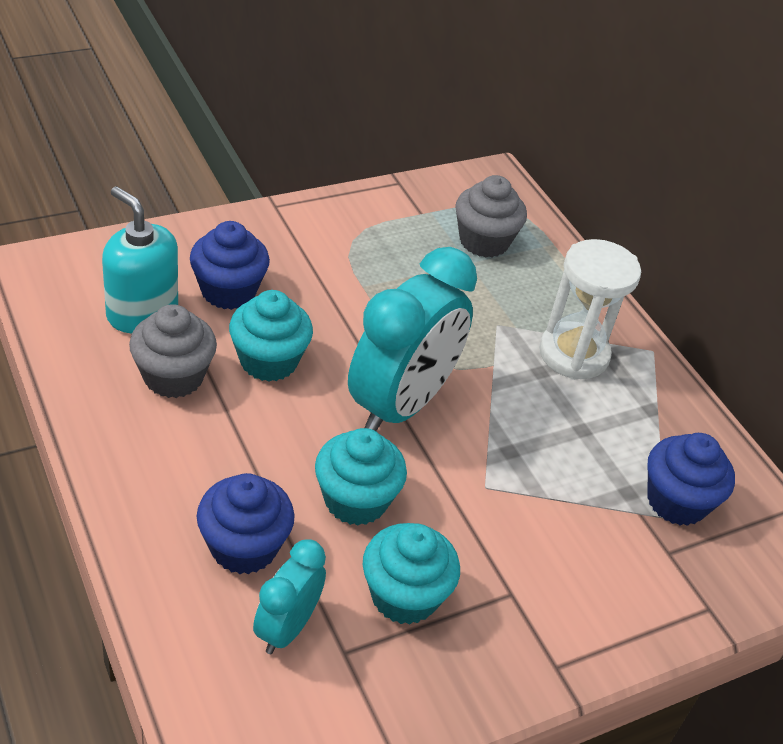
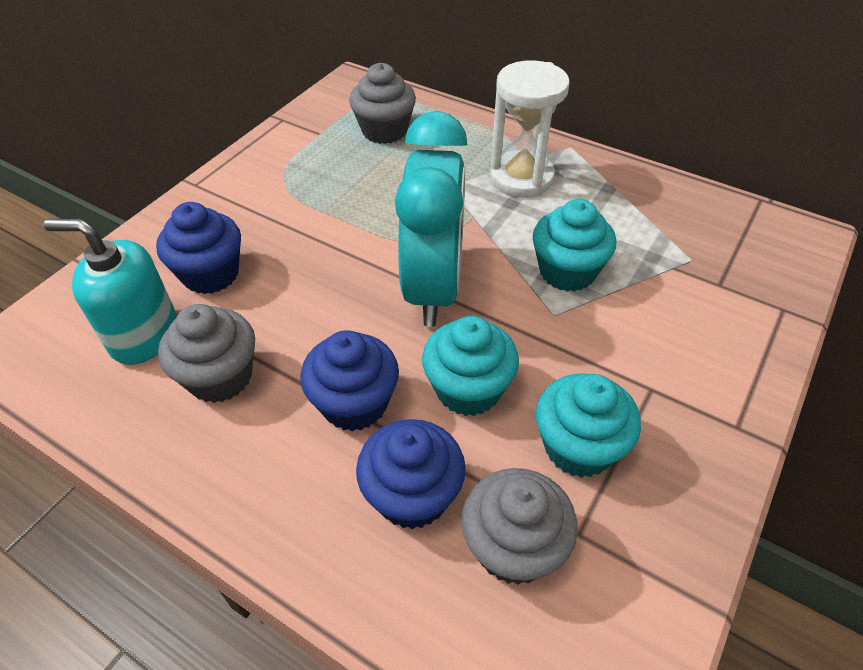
camera: 25 degrees left, 5 degrees up
(269, 361) = (295, 313): turquoise cupcake -> turquoise cupcake (567, 271)
(286, 628) = (513, 547): turquoise clock -> grey cupcake
(676, 501) = (688, 244): blue cupcake -> blue cupcake (354, 403)

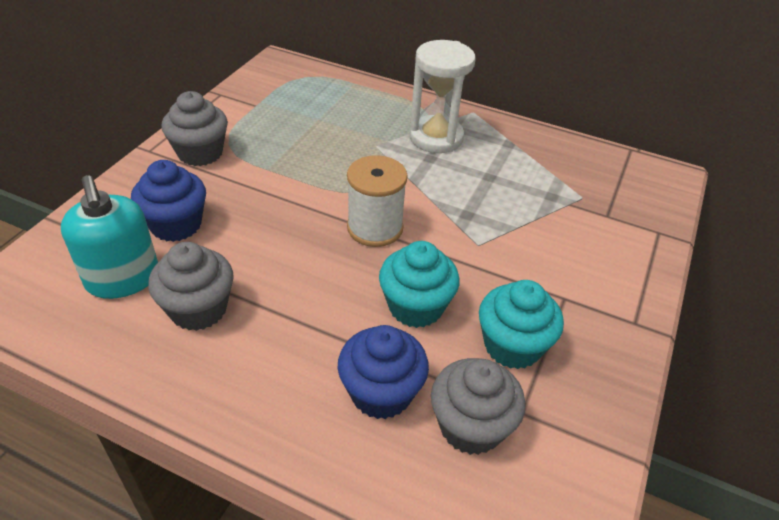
camera: 10 degrees left, 5 degrees down
(144, 335) = (123, 278): turquoise soap dispenser -> turquoise soap dispenser turned 120 degrees counterclockwise
(354, 403) = (321, 323): blue cupcake -> none
(384, 131) = (313, 102): grey cupcake -> grey cupcake (200, 153)
(434, 288) = (375, 228): turquoise clock -> white spool
(567, 271) = (484, 210): turquoise cupcake -> none

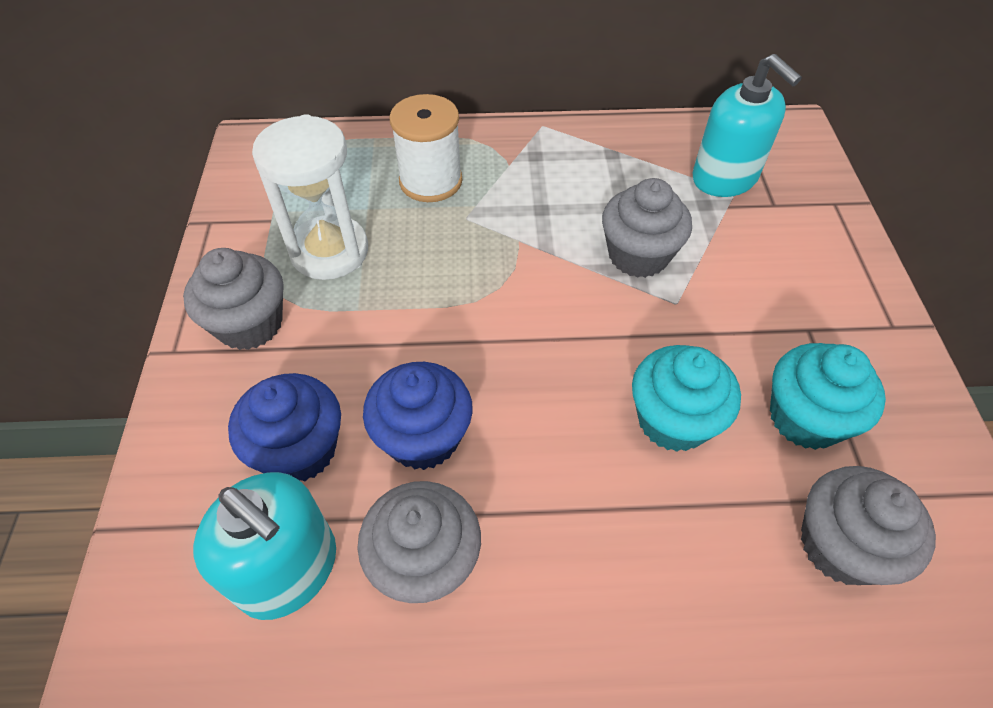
camera: 25 degrees left, 10 degrees up
(375, 228) = (550, 334): white spool -> white spool (430, 181)
(381, 393) = (721, 557): blue cupcake -> blue cupcake (423, 437)
(436, 138) = (527, 178): white hourglass -> white hourglass (329, 251)
(475, 208) = (638, 255): none -> grey cupcake
(582, 186) = (724, 178): none -> turquoise soap dispenser

